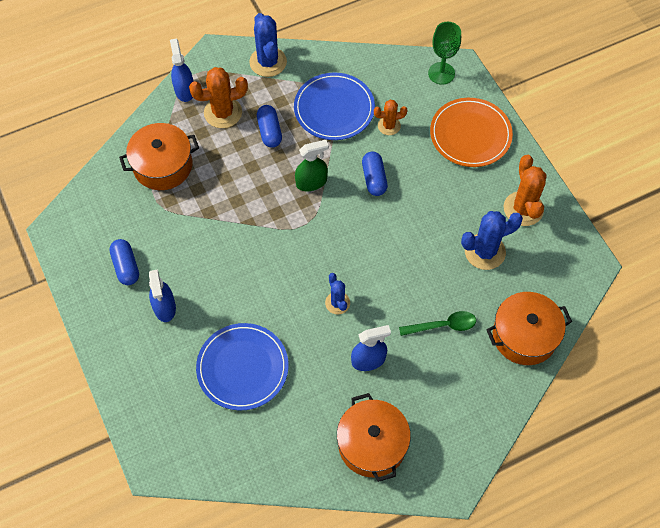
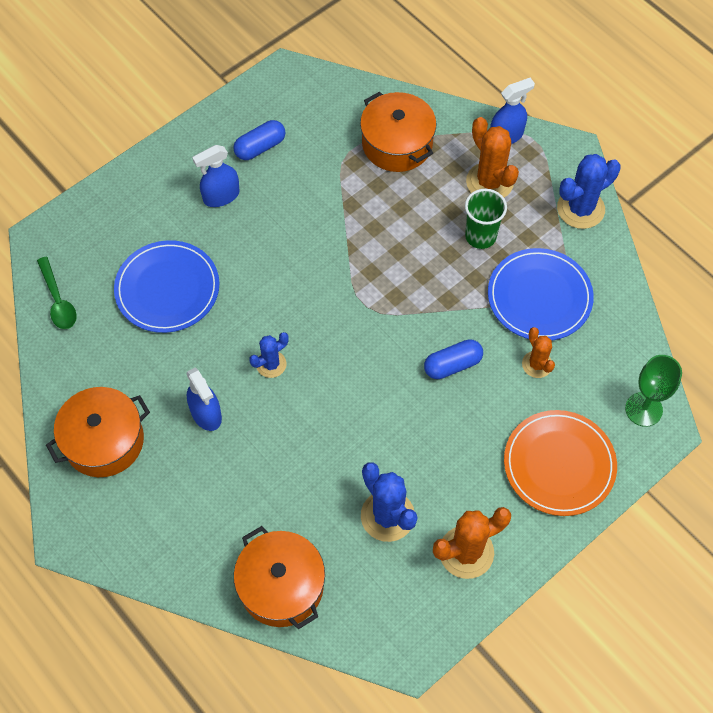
camera: 75 degrees right, 0 degrees up
(269, 131) = (480, 236): blue capsule -> green cup
(311, 182) = (424, 298): green spray bottle -> none
(443, 325) = (271, 487): green spoon -> green spoon (58, 300)

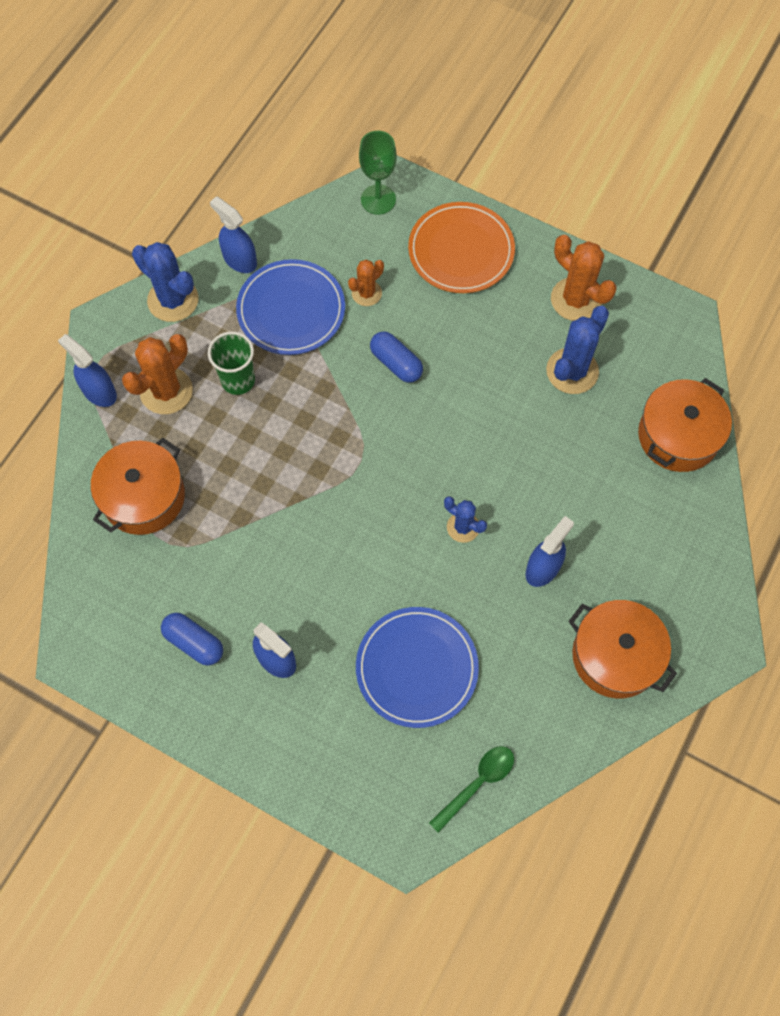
camera: 110 degrees left, 5 degrees up
(608, 271) = (239, 259): none -> blue spray bottle

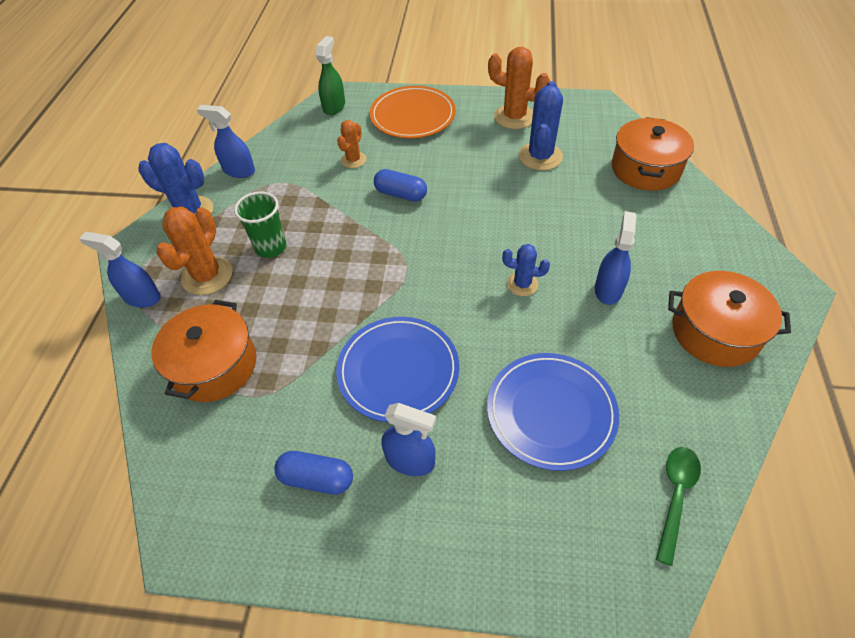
camera: 20 degrees left, 15 degrees down
(291, 310) = (296, 188): blue plate -> blue plate (398, 370)
(378, 199) = (334, 106): green goblet -> green spray bottle

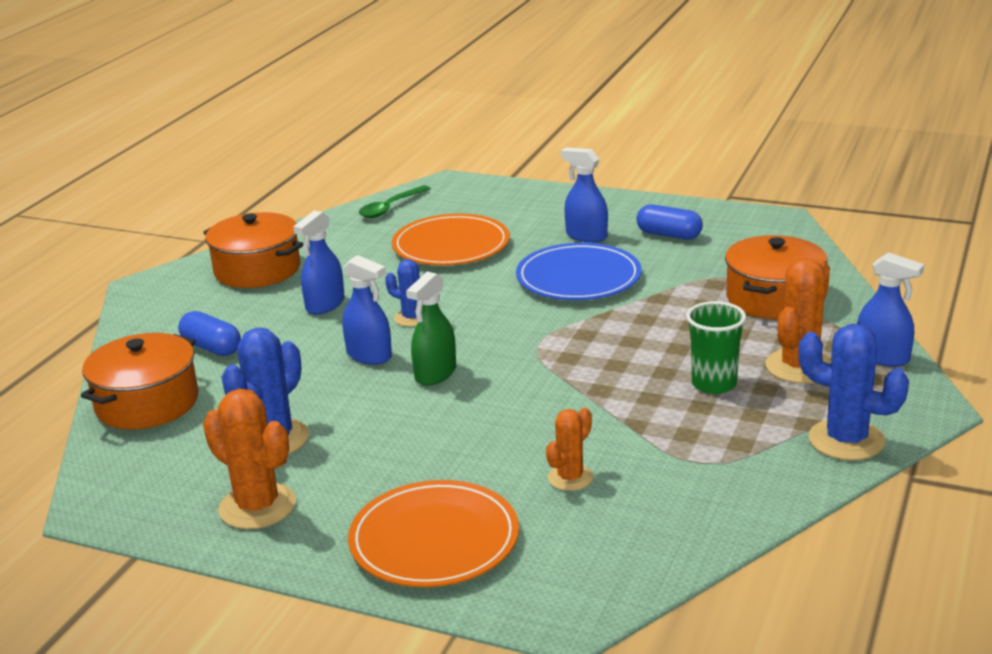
camera: 165 degrees left, 25 degrees down
(239, 170) = (775, 490): blue spray bottle -> blue spray bottle (369, 355)
(334, 106) = (582, 587): green spray bottle -> green spray bottle (435, 374)
(401, 194) = (512, 420): blue capsule -> blue capsule (211, 347)
(551, 412) = (451, 245): blue plate -> orange plate

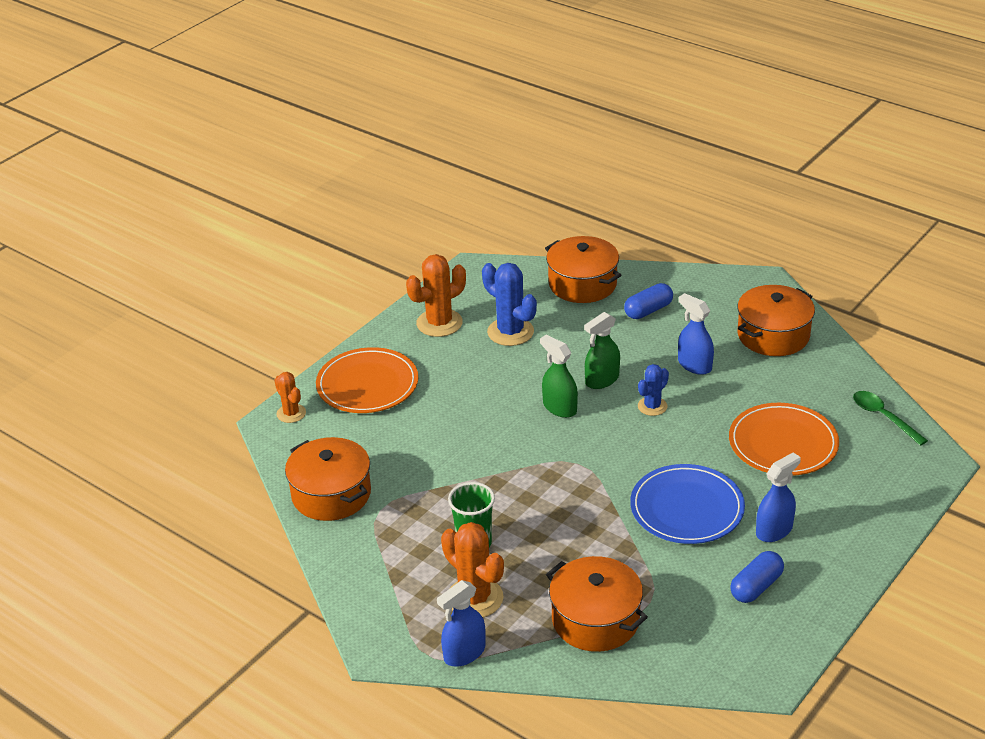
camera: 105 degrees right, 10 degrees up
(369, 355) = (602, 380): blue spray bottle -> green spray bottle
(570, 478) = (396, 448): orange cactus -> orange cactus (291, 413)
(696, 510) = (331, 494): none -> orange pot
(846, 440) = (364, 589): blue cactus -> none

